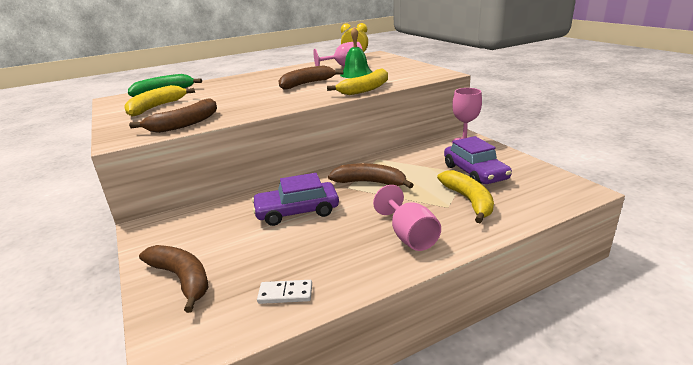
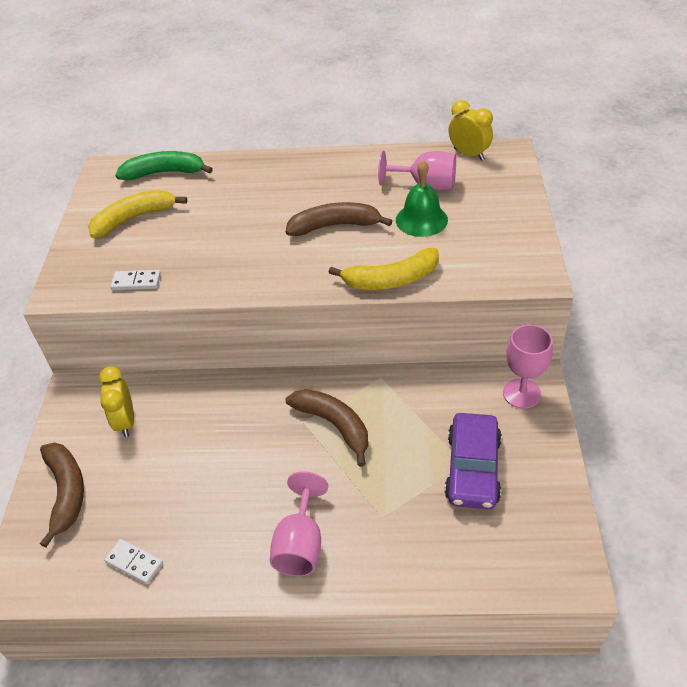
camera: 30 degrees right, 20 degrees up
(184, 124) = (136, 282): brown banana -> white domino
(207, 227) = (125, 422): none -> yellow clock
(297, 211) = (222, 440): purple car -> none
(469, 201) = (414, 519): yellow banana -> none

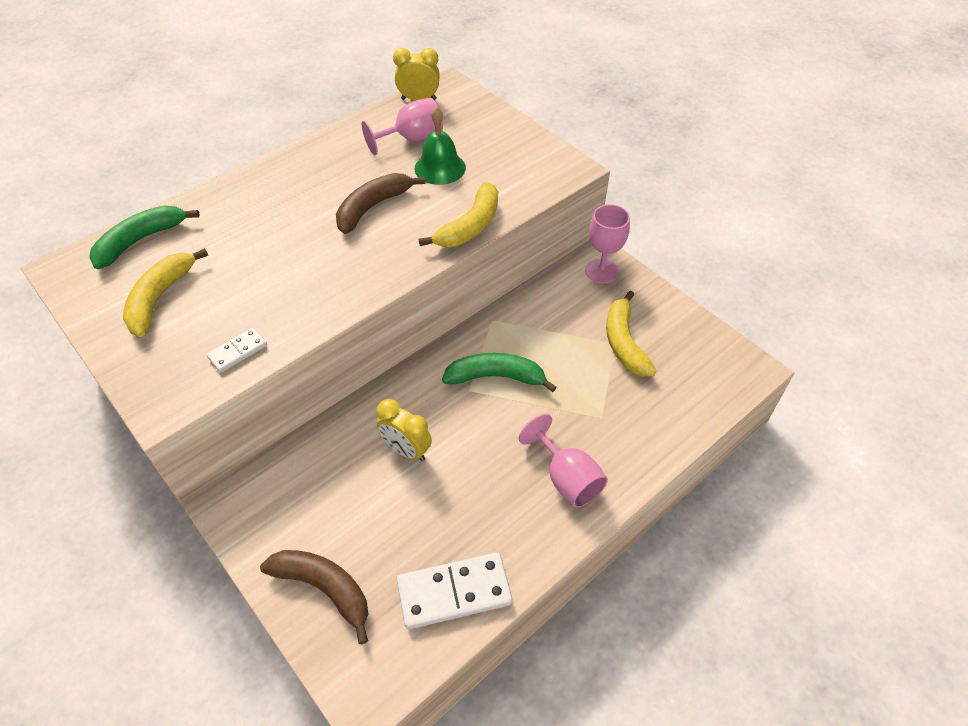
camera: 45 degrees left, 5 degrees up
(125, 422) = (312, 493): yellow clock -> yellow clock (406, 450)
(134, 562) = (454, 592): white domino -> white domino, size x1.87
(334, 425) = (496, 377): brown banana -> green banana
(472, 468) = (624, 342): purple car -> yellow banana

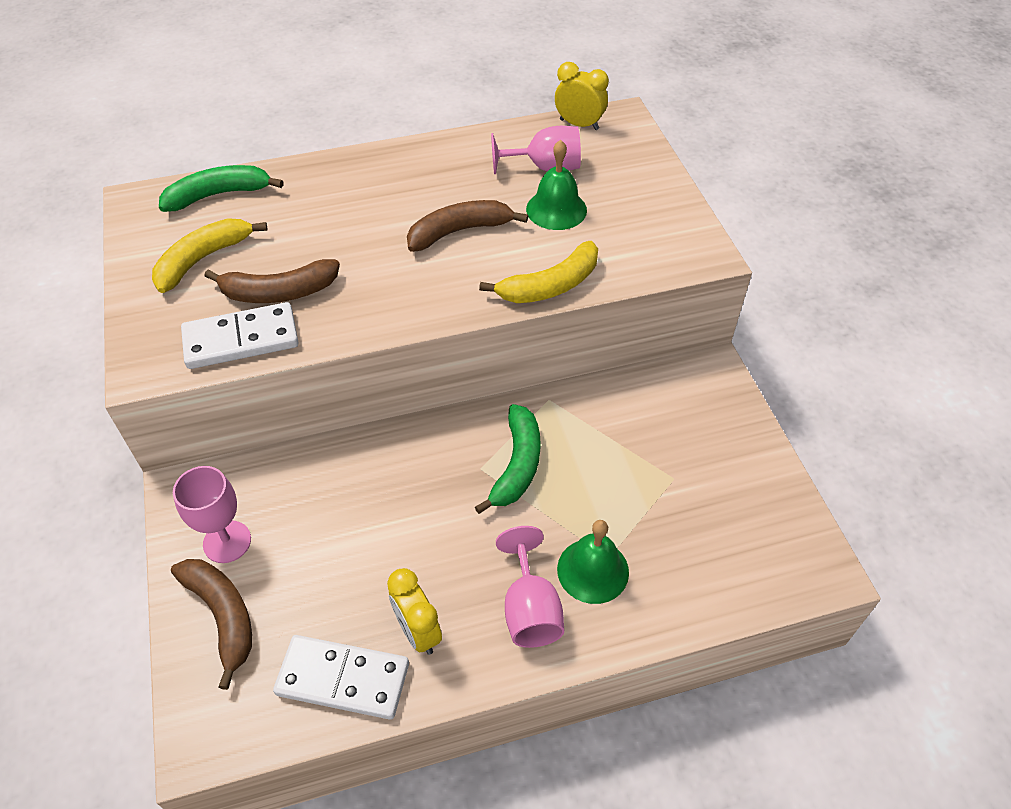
camera: 25 degrees right, 0 degrees up
(238, 352) = (241, 340): white domino -> white domino, size x1.87
(247, 303) = (279, 292): none -> brown banana
(406, 450) = (380, 507): yellow clock -> yellow clock (418, 631)
(496, 377) = (517, 465): green banana -> green banana turned 75 degrees clockwise
(595, 431) = (593, 570): none -> green bell
(601, 271) = (706, 388): pink goblet -> pink goblet (227, 542)
(624, 342) = (685, 481): yellow banana -> none

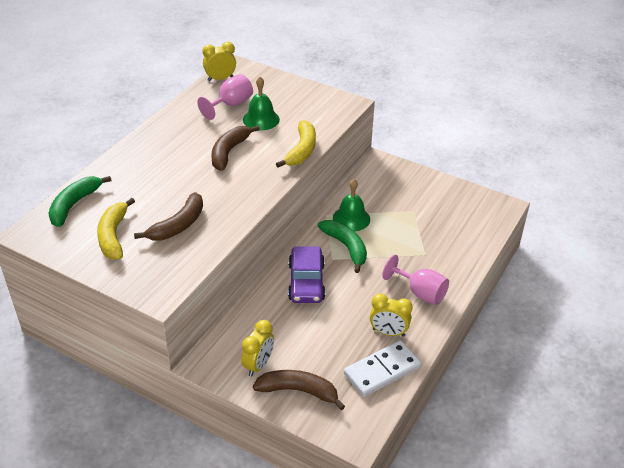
camera: 45 degrees left, 10 degrees down
(227, 542) = (258, 365): pink goblet -> yellow clock
(241, 340) = (190, 254): white domino -> none
(410, 475) = (306, 282): none -> purple car
(593, 570) = (425, 263): green bell -> green bell (351, 218)

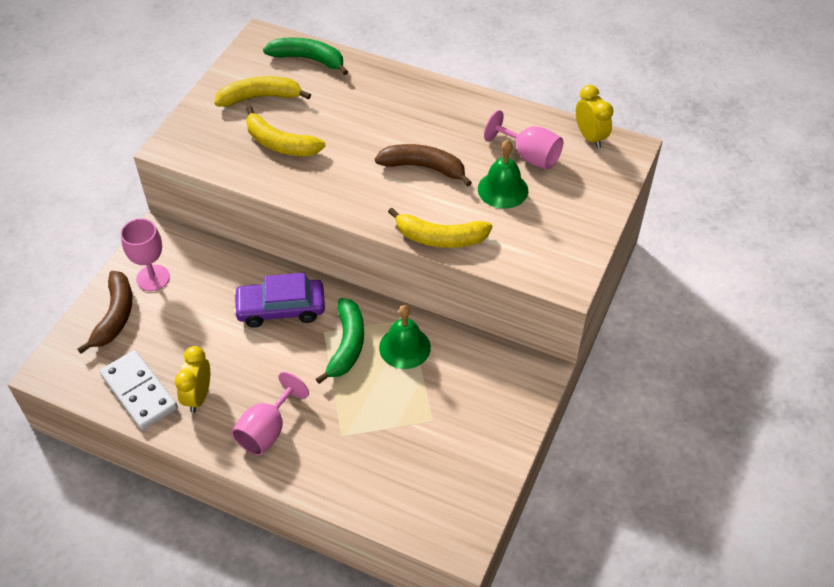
camera: 85 degrees right, 10 degrees up
(178, 225) = (280, 143): brown banana -> yellow banana
(258, 365) = (153, 278): yellow clock -> pink goblet
(346, 247) = (347, 345): green banana -> green banana turned 45 degrees counterclockwise

